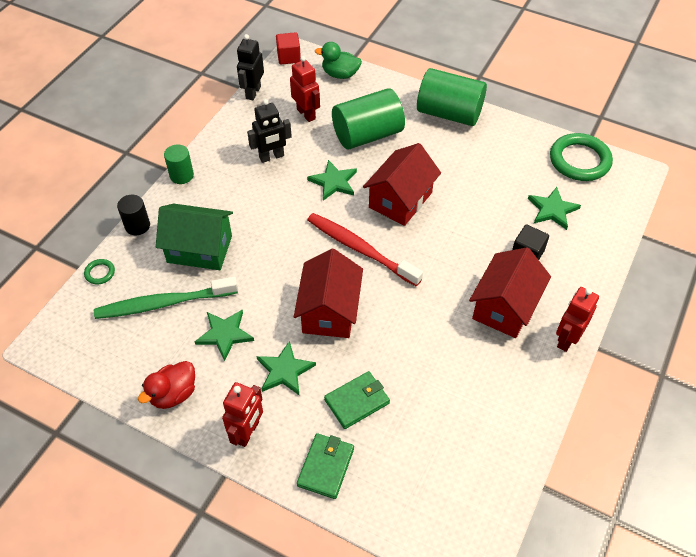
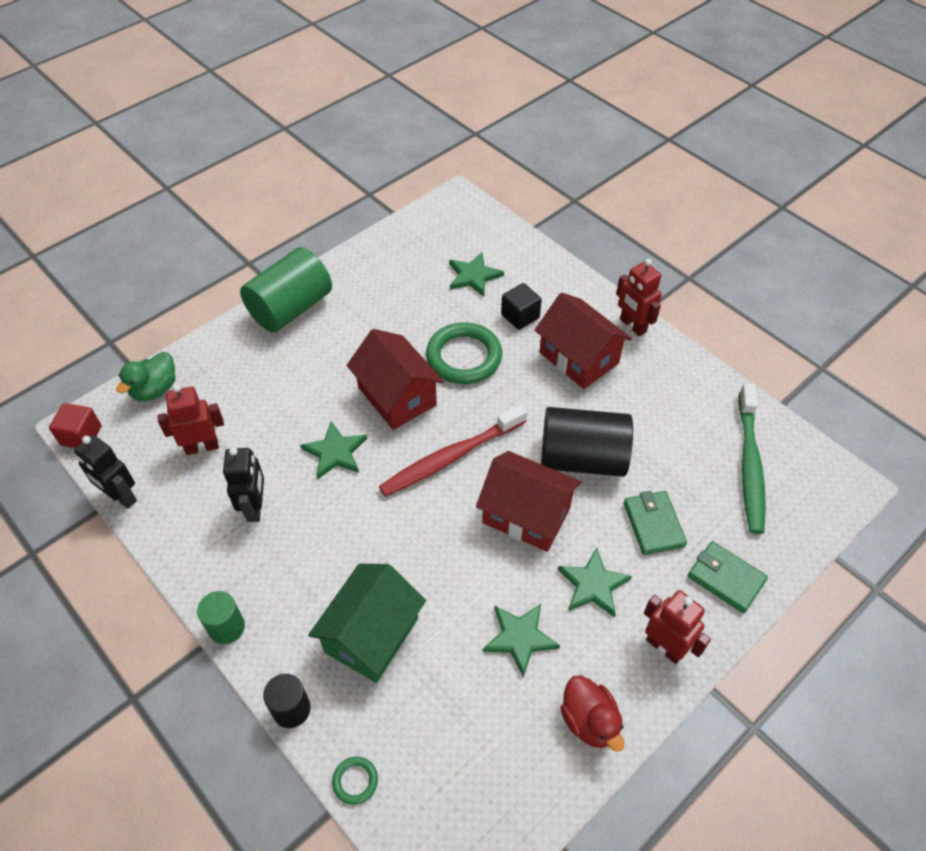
camera: 70 degrees left, 0 degrees up
(163, 303) = (444, 702): green toothbrush -> green toothbrush (749, 464)
(367, 135) = (278, 395): green cylinder -> none
(399, 335) = (582, 458): none -> black cylinder
(579, 160) = (420, 231): green ring -> green ring (464, 357)

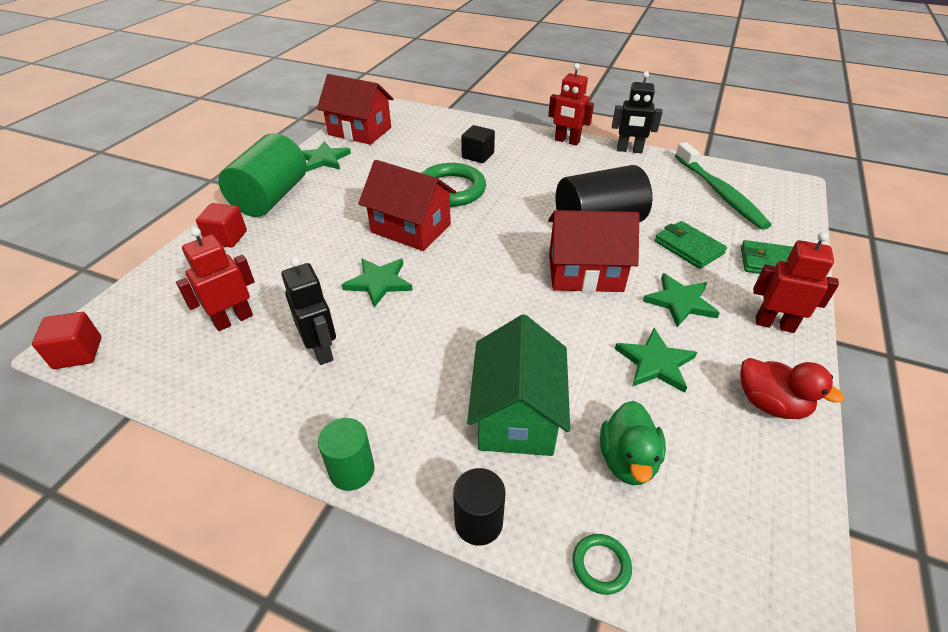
camera: 25 degrees left, 10 degrees down
(121, 496) = (154, 392): black robot -> black robot (629, 150)
(155, 389) = (154, 290): green duck -> green duck (627, 460)
(232, 348) = (227, 238): none -> red cube
(451, 457) = (489, 254): red toothbrush -> none
(473, 276) = (422, 142): green star -> green star (324, 159)
(579, 358) = (543, 167): red house -> red house (360, 131)

